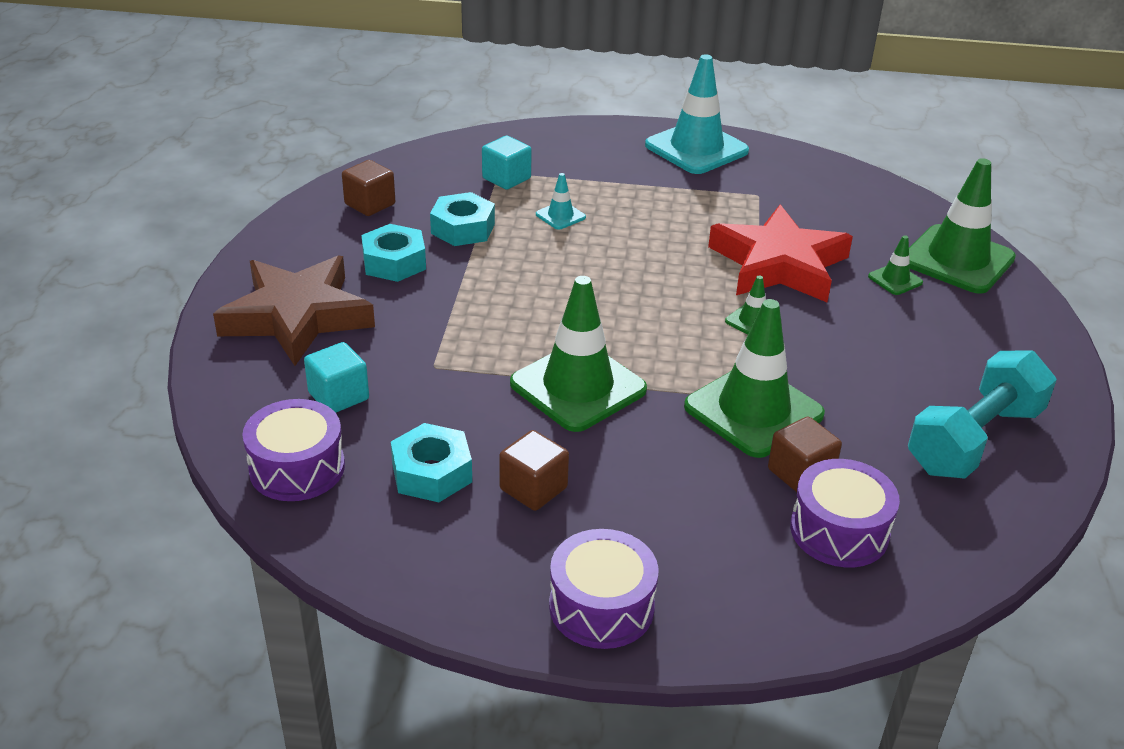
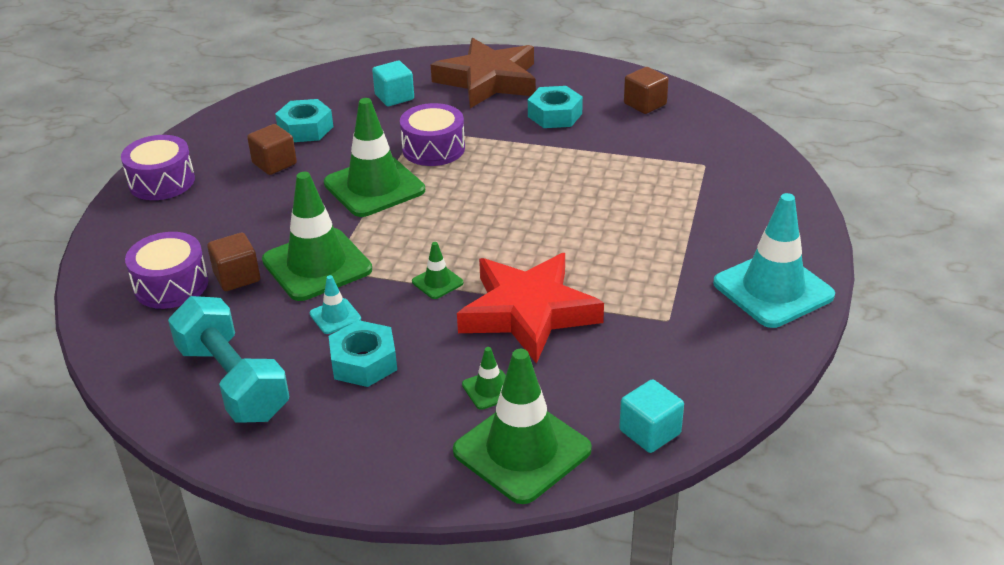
camera: 100 degrees right, 0 degrees up
(297, 468) = (329, 86): purple drum -> purple drum (433, 149)
(463, 228) = (604, 145): turquoise nut -> turquoise nut (364, 362)
(506, 178) = (693, 168): turquoise cube -> turquoise cube (650, 432)
(560, 216) = (625, 193): turquoise traffic cone -> turquoise traffic cone (335, 316)

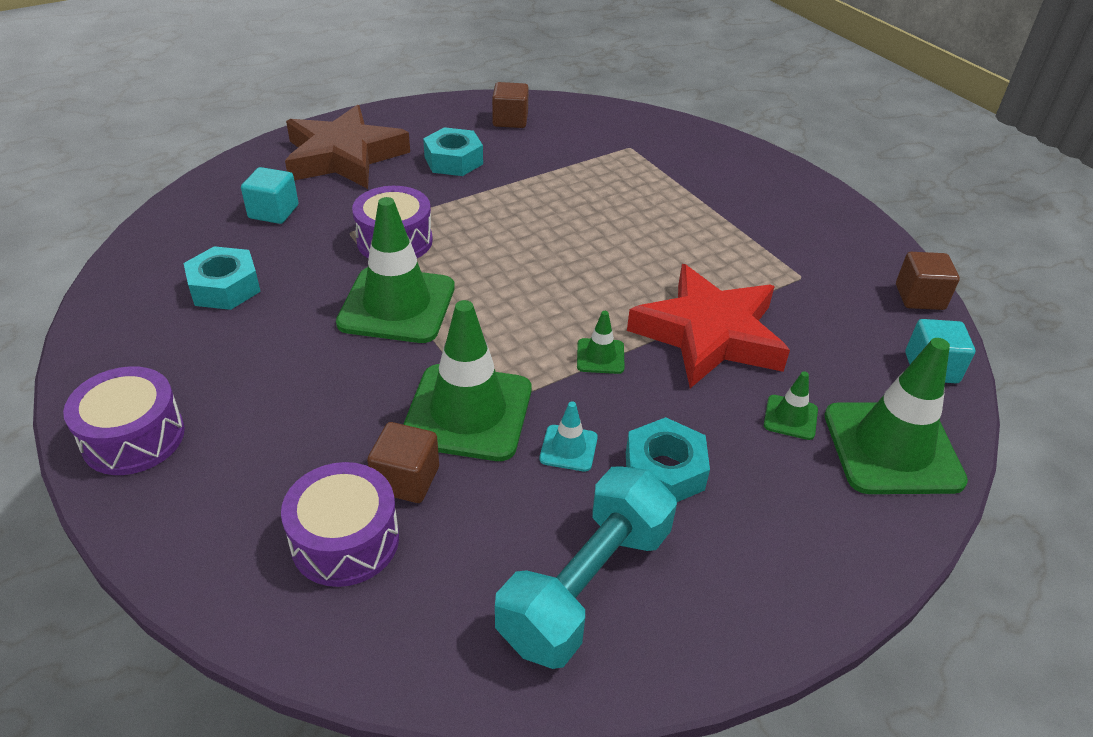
camera: 50 degrees left, 5 degrees up
(233, 382) = (586, 586): turquoise dumbbell -> turquoise dumbbell turned 60 degrees counterclockwise
(274, 163) = (248, 341): brown cube -> brown cube (919, 297)
(773, 289) = (819, 215): turquoise traffic cone -> none

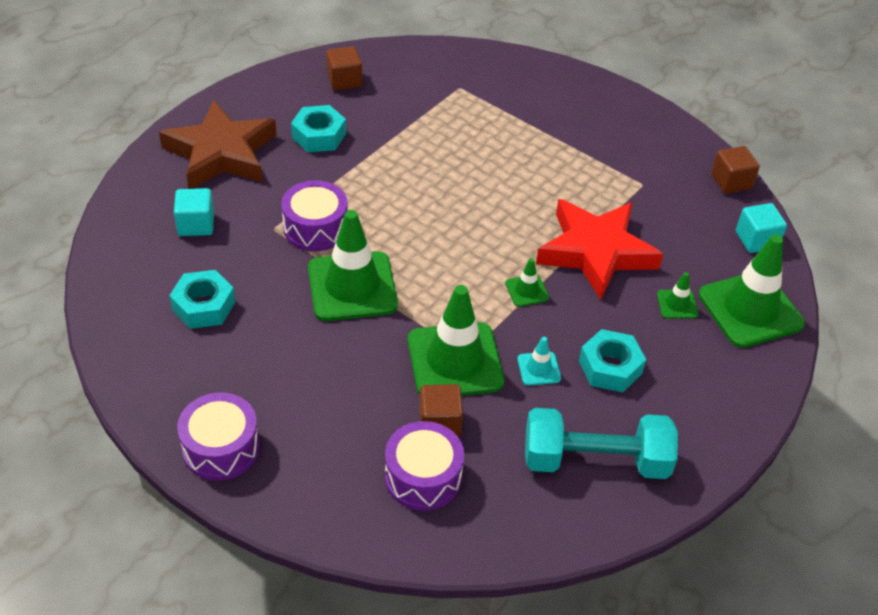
camera: 20 degrees left, 5 degrees up
(586, 586) = (595, 460): turquoise dumbbell -> turquoise dumbbell turned 75 degrees clockwise

